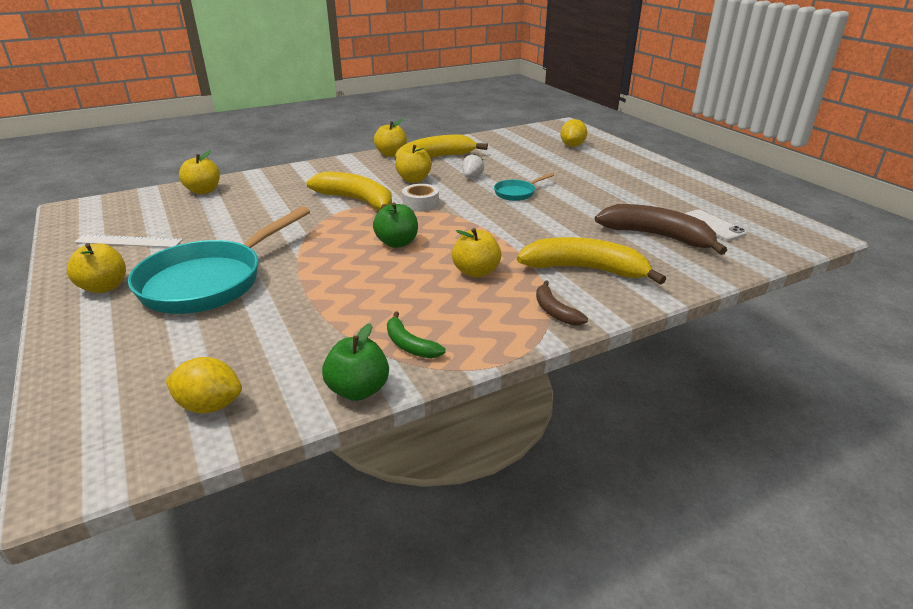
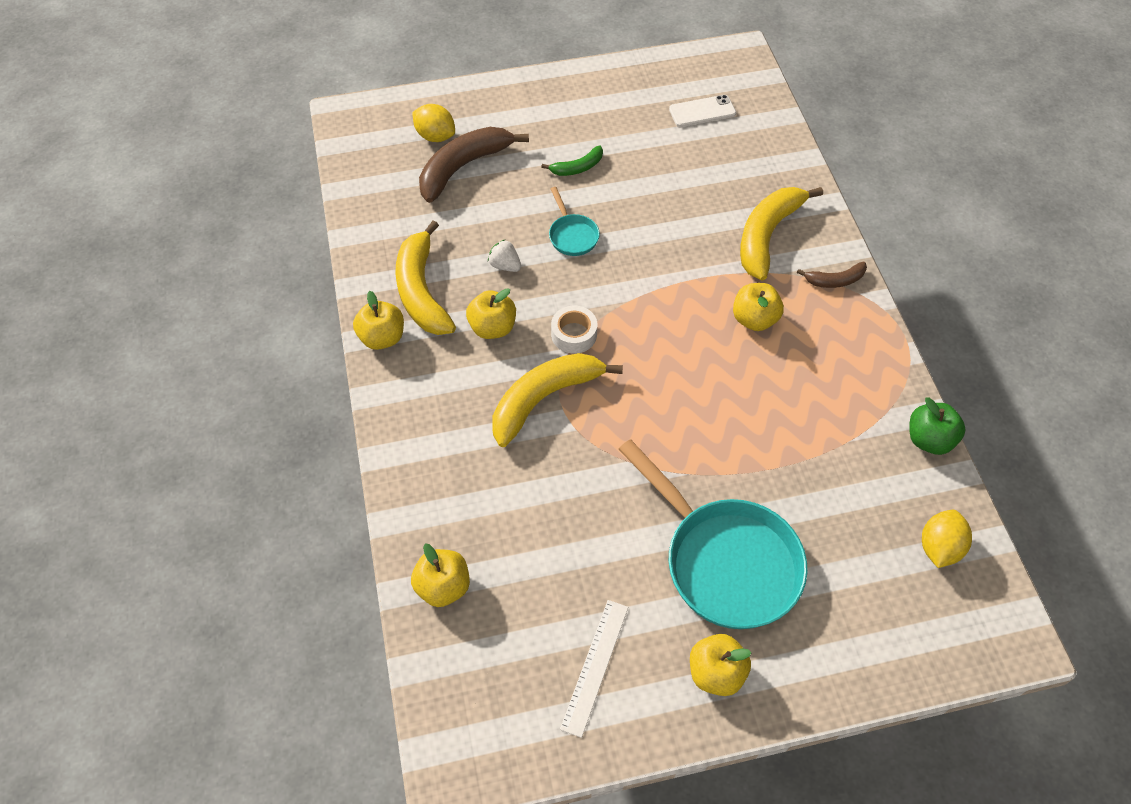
camera: 75 degrees left, 25 degrees up
(397, 243) = (674, 374): green apple -> none
(409, 345) = (871, 395): green banana -> green banana (577, 167)
(656, 236) = (714, 160): brown banana -> brown banana (463, 167)

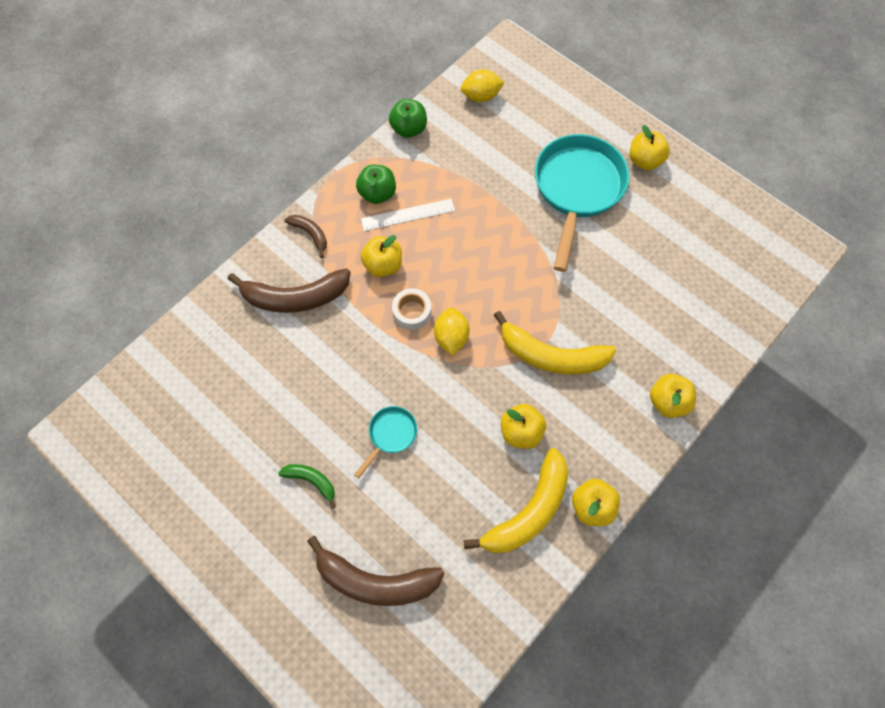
camera: 125 degrees left, 10 degrees up
(435, 136) = (353, 639): yellow lemon -> yellow lemon (451, 337)
(443, 587) = (724, 324): yellow apple -> yellow apple (667, 402)
(505, 265) = (457, 465): white strawberry -> none
(574, 334) = (483, 372): white tape -> white tape (412, 312)
(595, 666) = (693, 217): white ruler -> white ruler (408, 215)
(702, 111) = (176, 421): white phone -> none
(767, 236) = (295, 297): yellow banana -> brown banana
(850, 361) = (377, 194): none -> green apple

